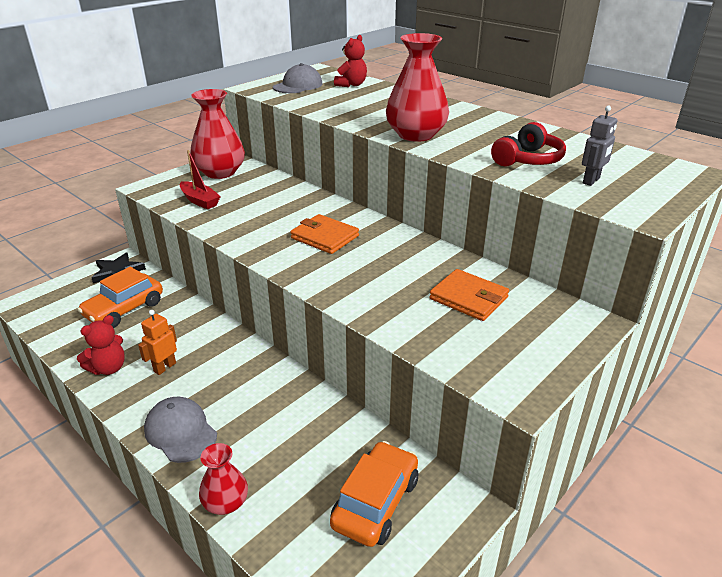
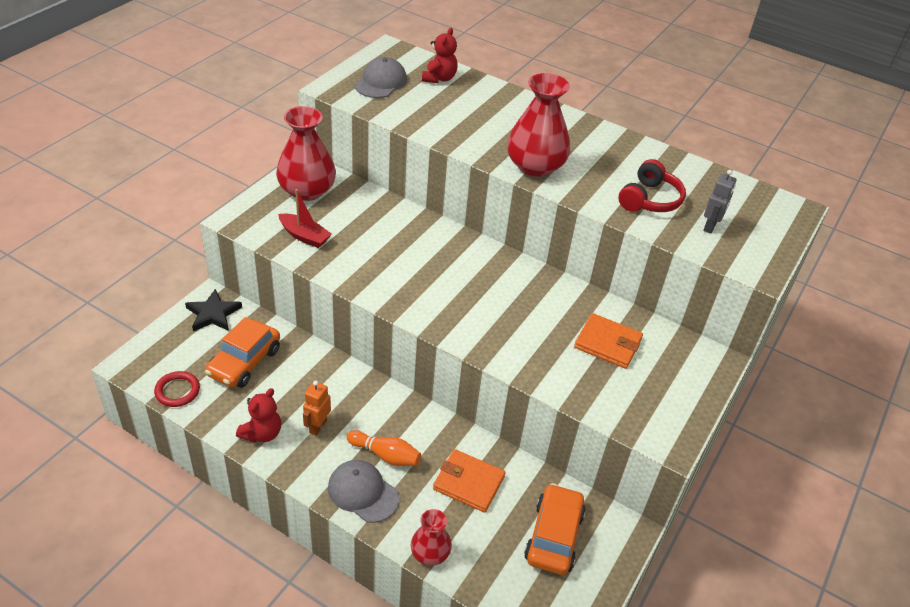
camera: 15 degrees left, 10 degrees up
(52, 327) = (177, 391): none -> red ring
(220, 399) = (385, 455): none -> orange bowling pin
(325, 237) = (454, 278): orange wallet -> orange wallet (468, 483)

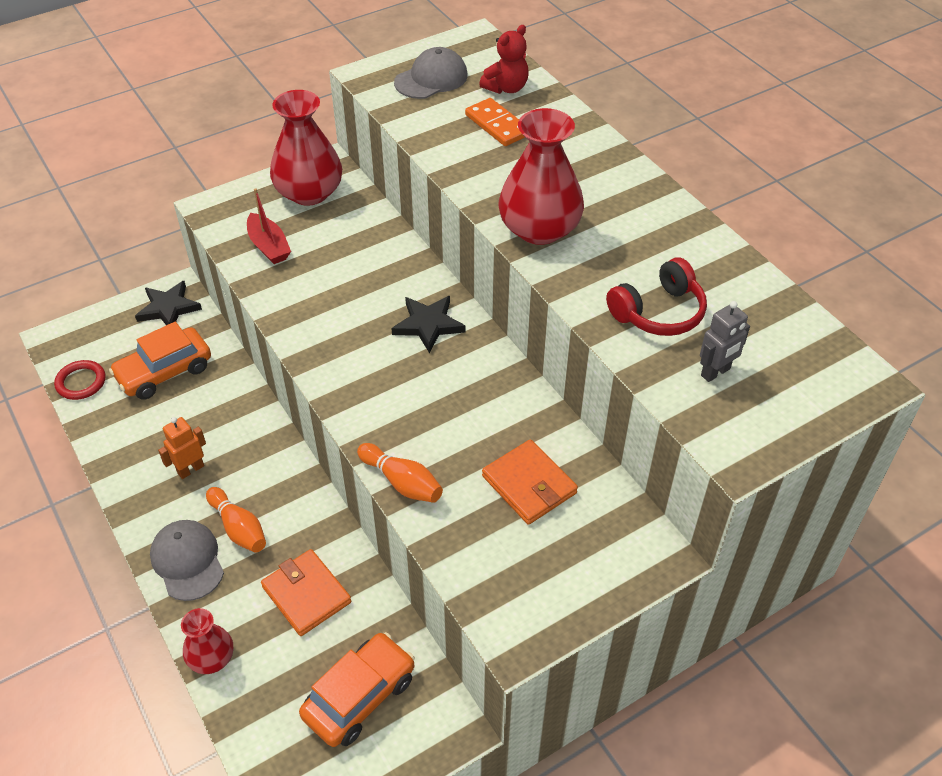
camera: 30 degrees right, 5 degrees up
(262, 433) = (131, 457): red teddy bear -> none
(452, 104) = (497, 125): none -> orange domino
(464, 260) = (428, 325): none -> black star
(524, 369) = (402, 482): none -> orange bowling pin

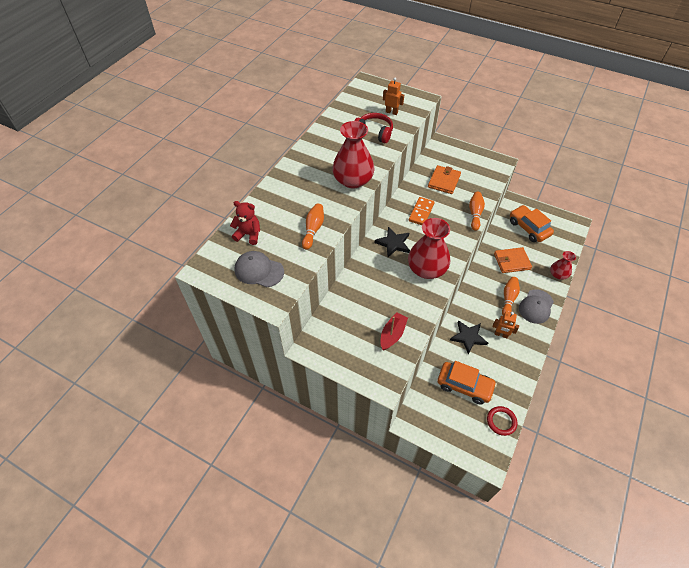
camera: 120 degrees left, 5 degrees up
(168, 308) = (426, 417): black star -> black star (468, 337)
(306, 594) = (512, 261): orange wallet -> orange wallet turned 60 degrees clockwise
(309, 192) = (339, 342): red vase -> red vase (426, 269)
(359, 696) = (528, 228): orange car -> orange car turned 45 degrees clockwise
(462, 147) = (313, 230): none -> orange bowling pin
(497, 125) = (285, 224): orange domino -> orange domino (421, 212)
(715, 372) = (391, 112): grey robot -> orange robot

